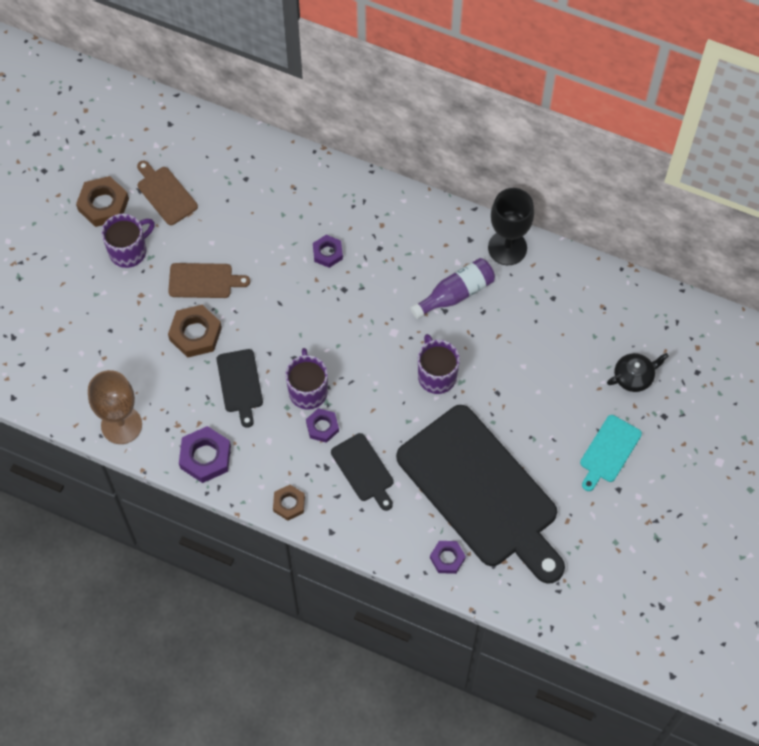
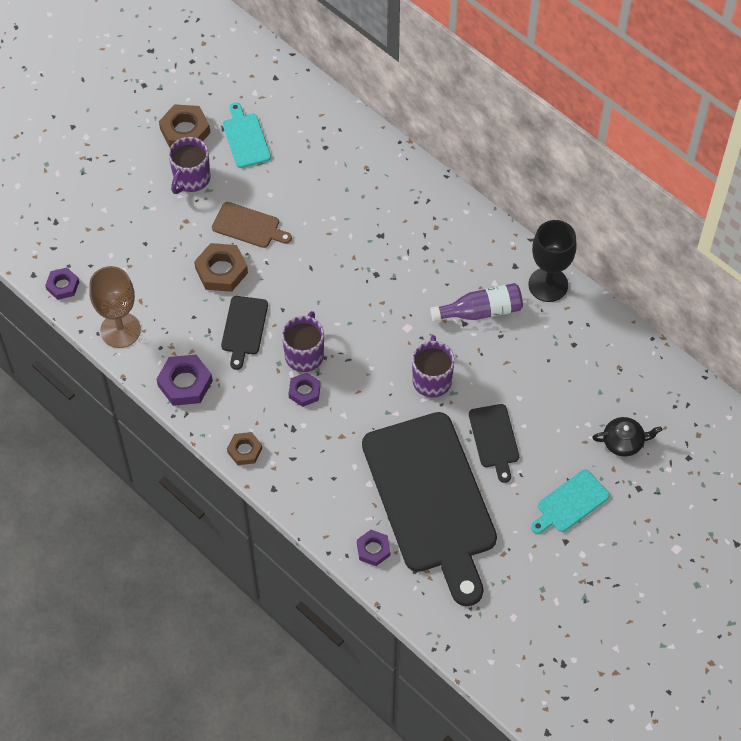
camera: 20 degrees right, 5 degrees down
(129, 251) = (191, 179): purple mug -> purple mug turned 135 degrees clockwise
(165, 194) = (245, 138): brown cutting board -> turquoise cutting board
(327, 253) = (374, 237): purple nut -> purple nut (63, 285)
(364, 470) = (327, 443): black cutting board -> black cutting board (494, 439)

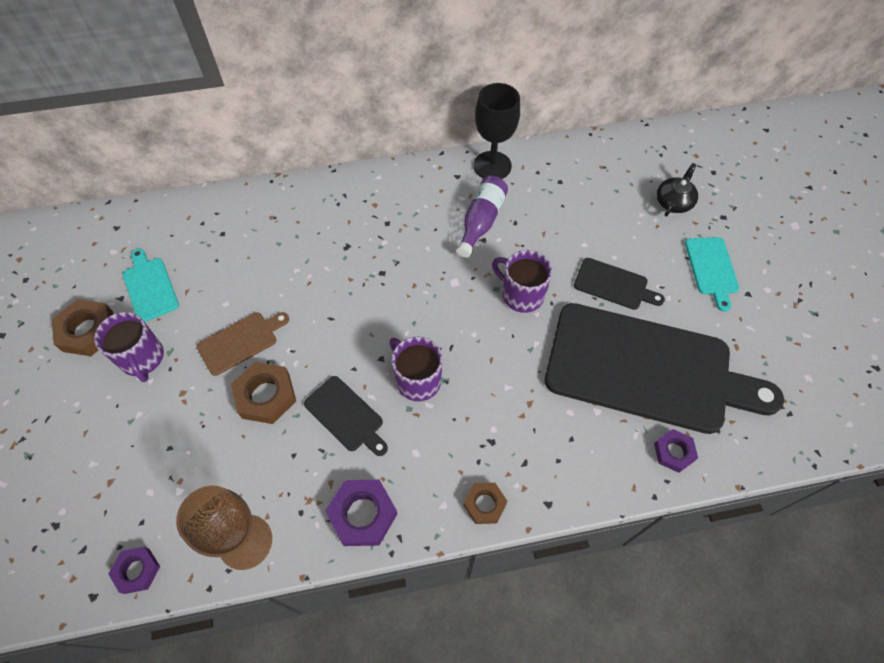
camera: 55 degrees left, 0 degrees up
(245, 138) = (149, 287): turquoise cutting board -> turquoise cutting board turned 45 degrees clockwise
(304, 391) = (457, 405): purple nut -> none

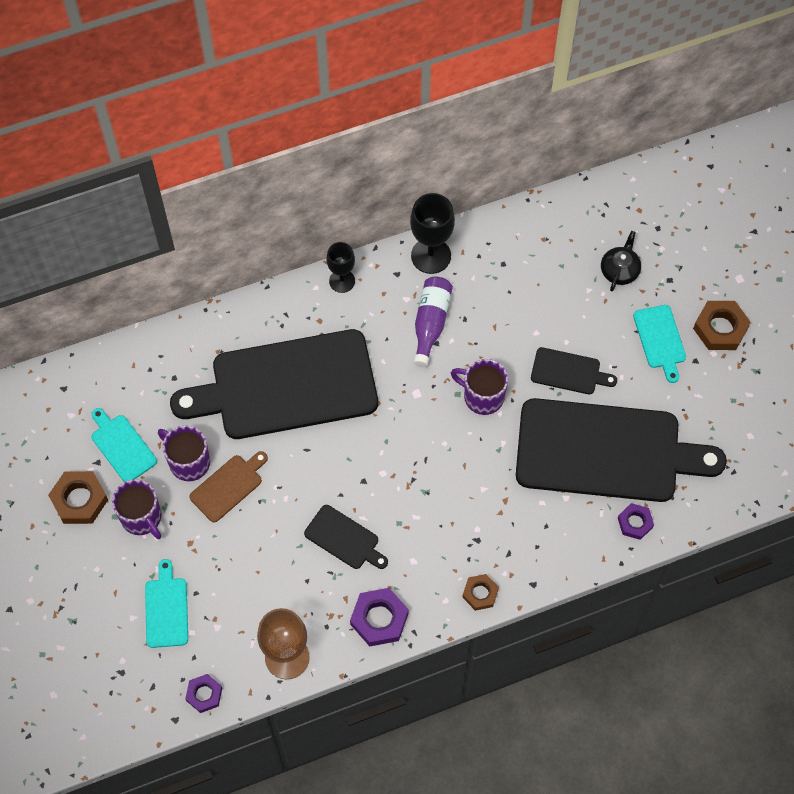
camera: 10 degrees left, 5 degrees up
(131, 460) = (166, 609): none -> turquoise cutting board
(266, 396) = (267, 533): brown nut -> brown nut (720, 328)
(327, 257) = (287, 386): none -> black cutting board
(404, 175) = (342, 281): none -> black goblet
(417, 380) = (401, 496): purple mug -> purple mug (188, 462)

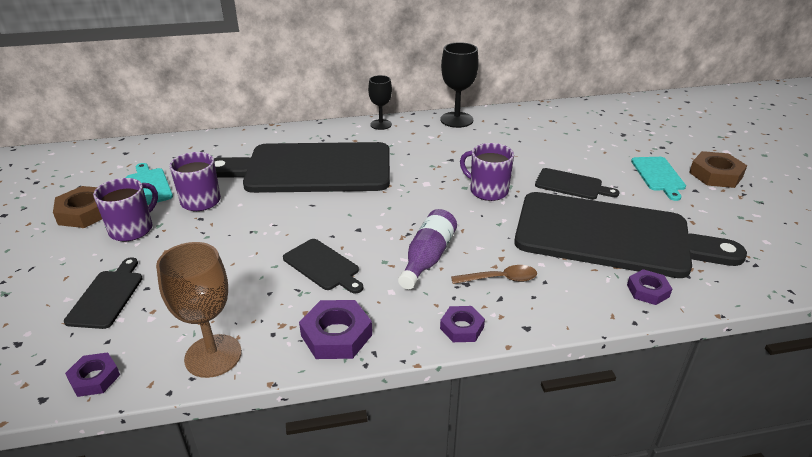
camera: 10 degrees right, 30 degrees down
(142, 517) = (132, 229): purple mug -> purple mug turned 120 degrees counterclockwise
(166, 609) = (107, 296): turquoise cutting board -> black cutting board
(228, 486) = (226, 219): brown cutting board -> none
(431, 323) = (448, 149): purple bottle -> purple bottle (428, 258)
(480, 593) = (462, 328): brown nut -> purple nut
(506, 529) = (500, 279): none -> brown spoon
(619, 270) = (616, 139): black teapot -> none

